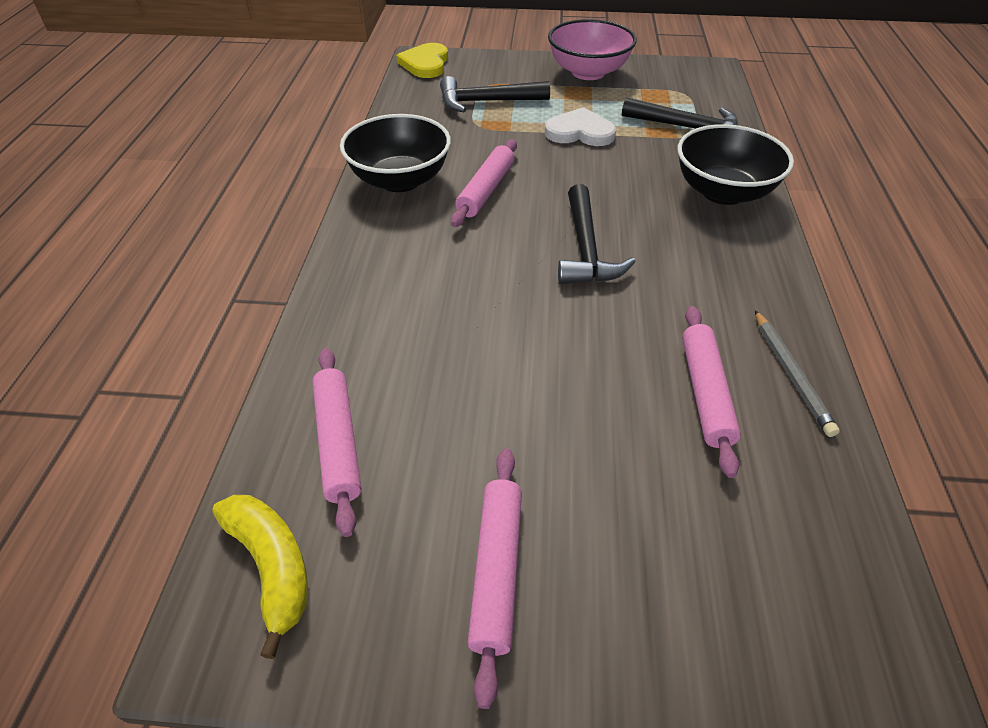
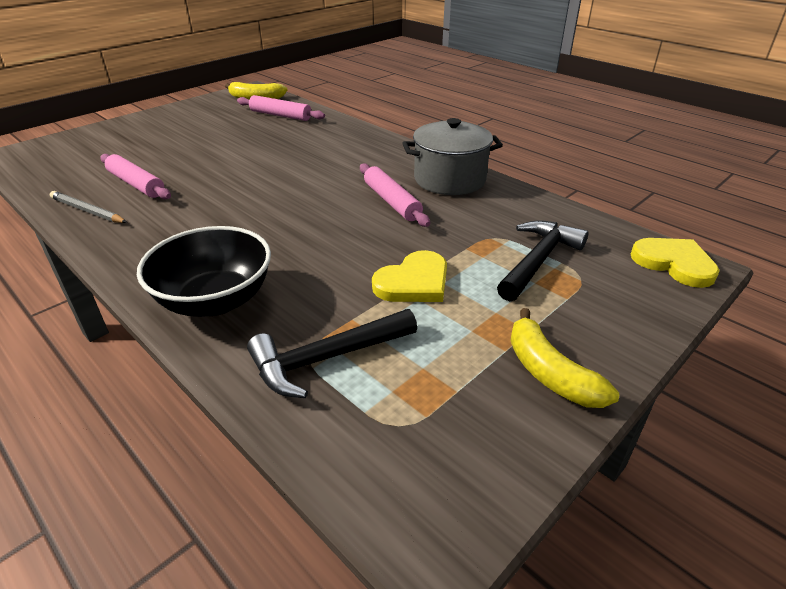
camera: 130 degrees right, 10 degrees down
(400, 180) = (449, 179): black bowl -> grey pot
(496, 570) = (183, 121): pink rolling pin -> none
(580, 132) = (414, 282): white heart -> yellow heart
(586, 249) = (275, 206): black hammer -> none
(588, 72) = (549, 372): pink bowl -> yellow banana

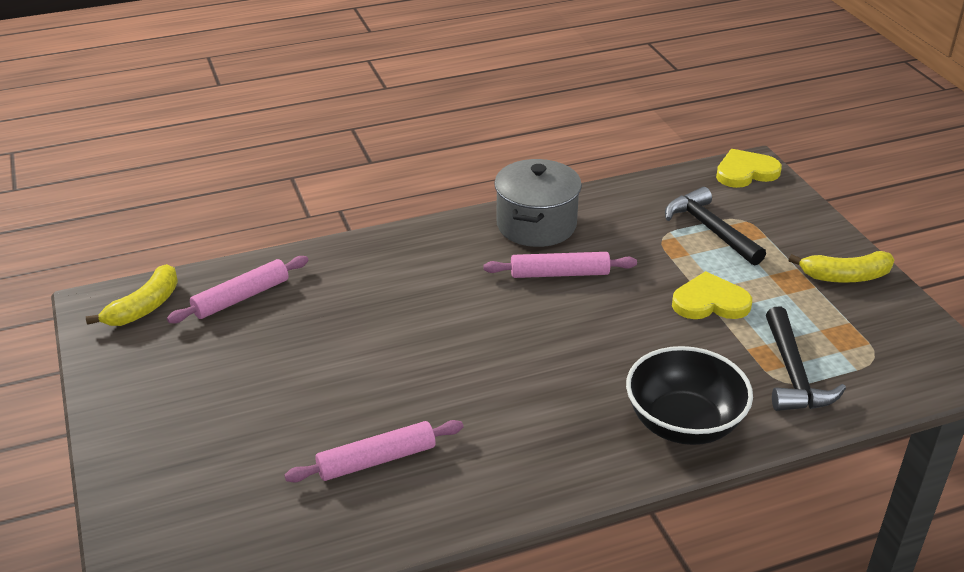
camera: 65 degrees left, 0 degrees up
(87, 211) = (428, 510): grey pencil -> none
(414, 282) = (710, 302): yellow heart -> yellow heart turned 75 degrees counterclockwise

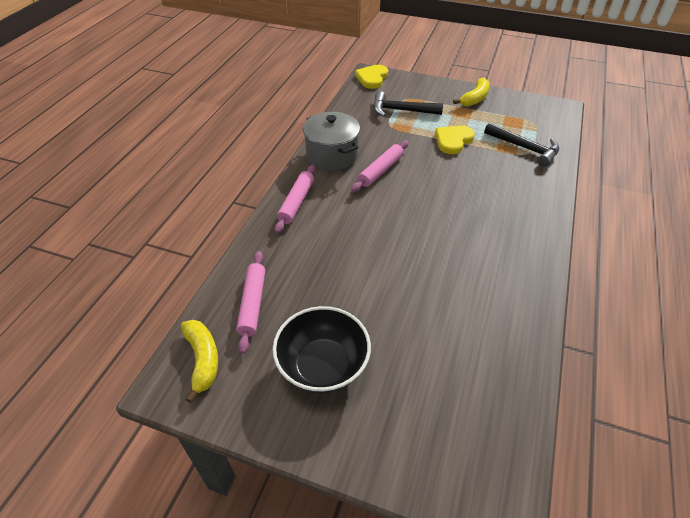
camera: 50 degrees left, 10 degrees up
(376, 460) = (464, 320): pink rolling pin -> pink rolling pin (296, 202)
(683, 423) = (530, 197): black bowl -> black bowl (323, 366)

